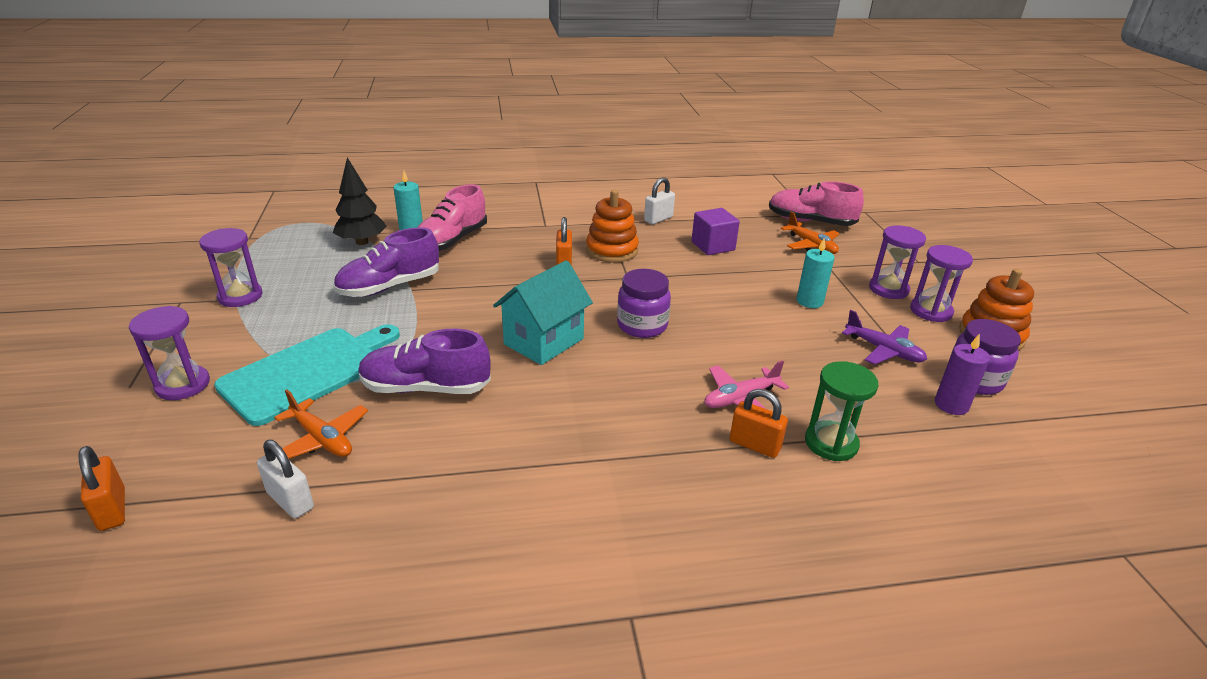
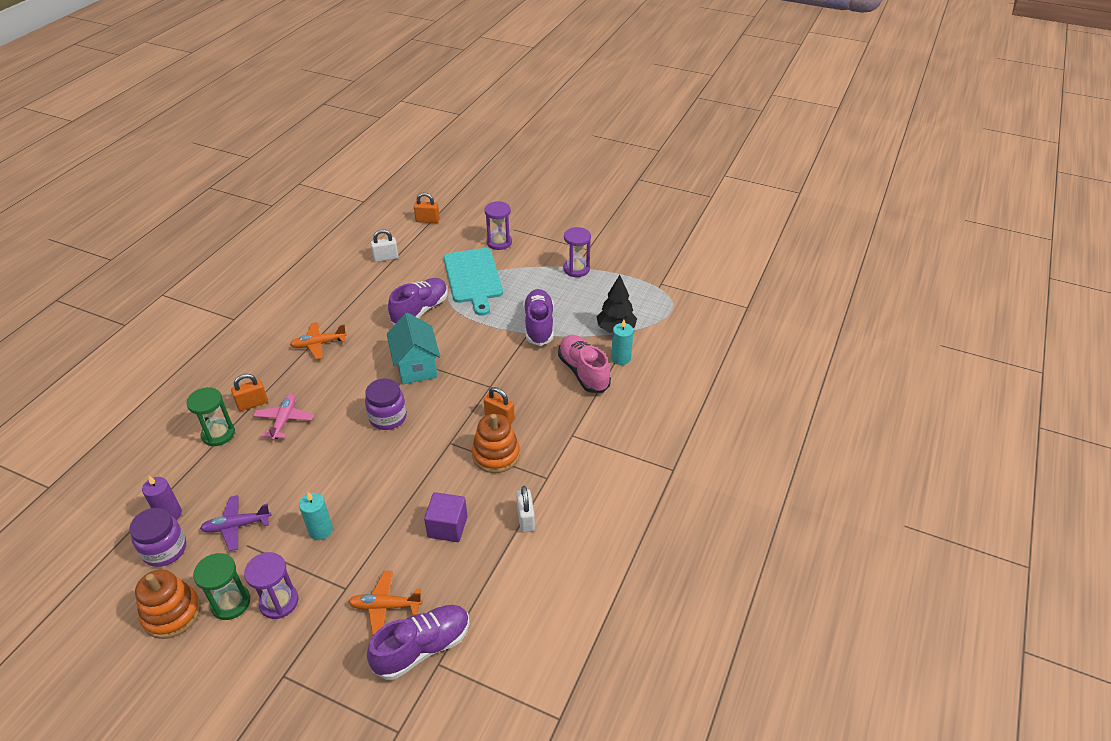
camera: 125 degrees right, 10 degrees up
(322, 439) = (415, 272): orange plane -> orange plane (319, 344)
(810, 222) = (423, 648): pink shoe -> purple shoe
(931, 311) = (231, 603): purple hourglass -> green hourglass

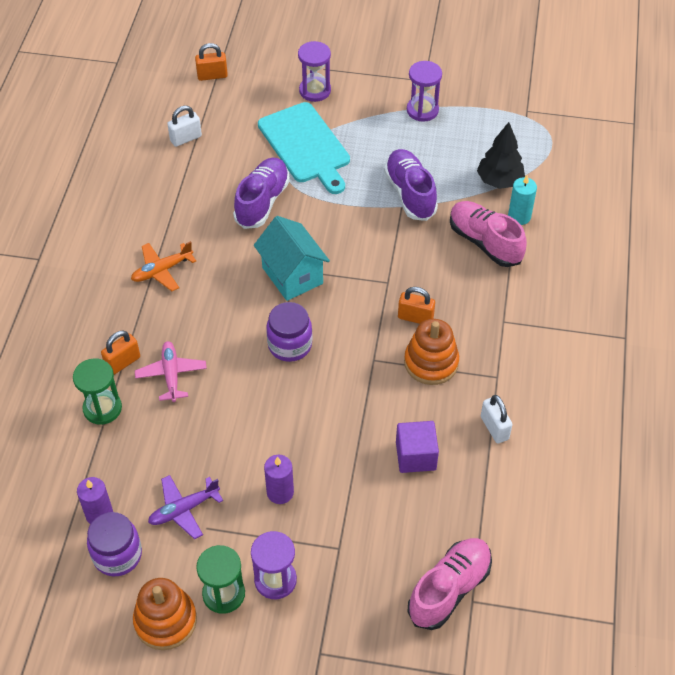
camera: 15 degrees left, 10 degrees up
(320, 530) = (280, 492): turquoise candle -> purple candle
(385, 606) = (390, 557): orange plane -> none
(423, 648) = (449, 589): purple shoe -> pink shoe

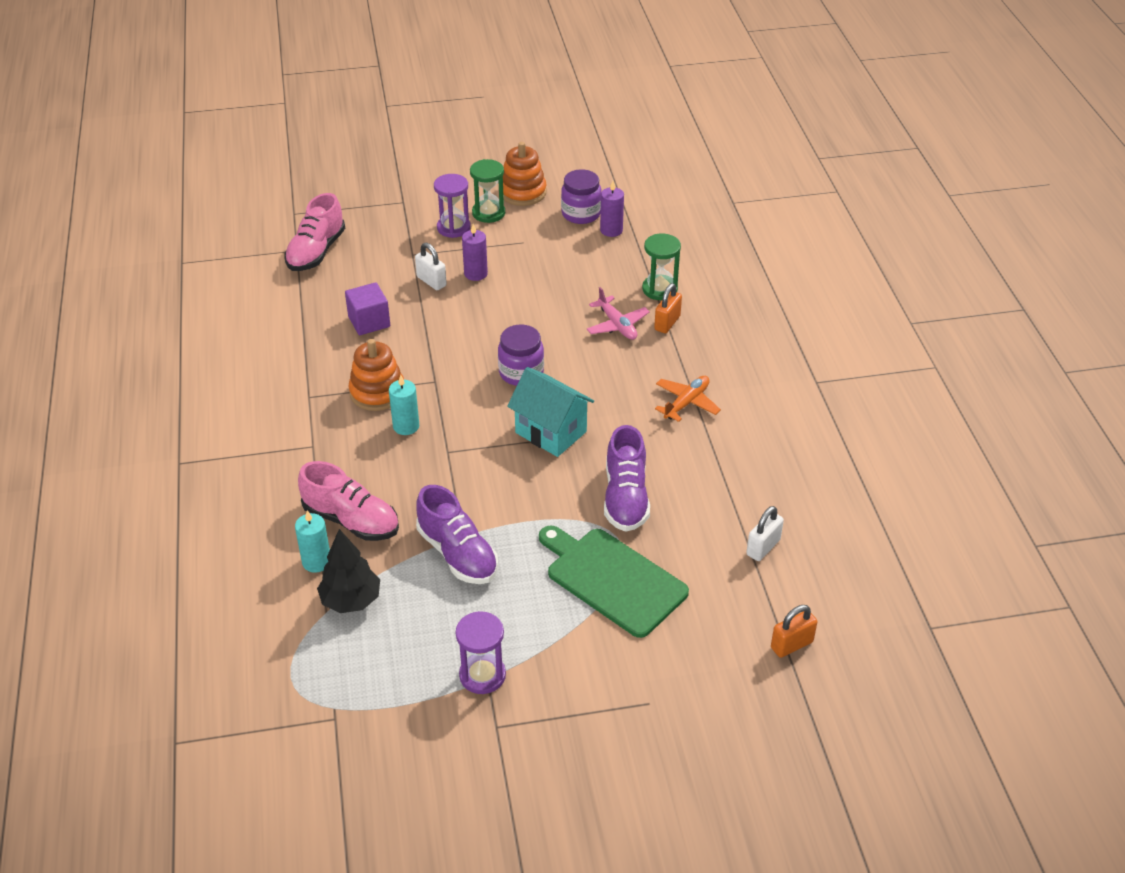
camera: 160 degrees right, 10 degrees down
(184, 509) = (547, 247): purple plane -> none
(305, 146) = (612, 579): turquoise cutting board -> green cutting board
(315, 90) = (642, 663): purple hourglass -> none
(415, 317) = (406, 426): orange padlock -> turquoise candle
(494, 428) = (302, 357): white padlock -> white padlock (431, 281)

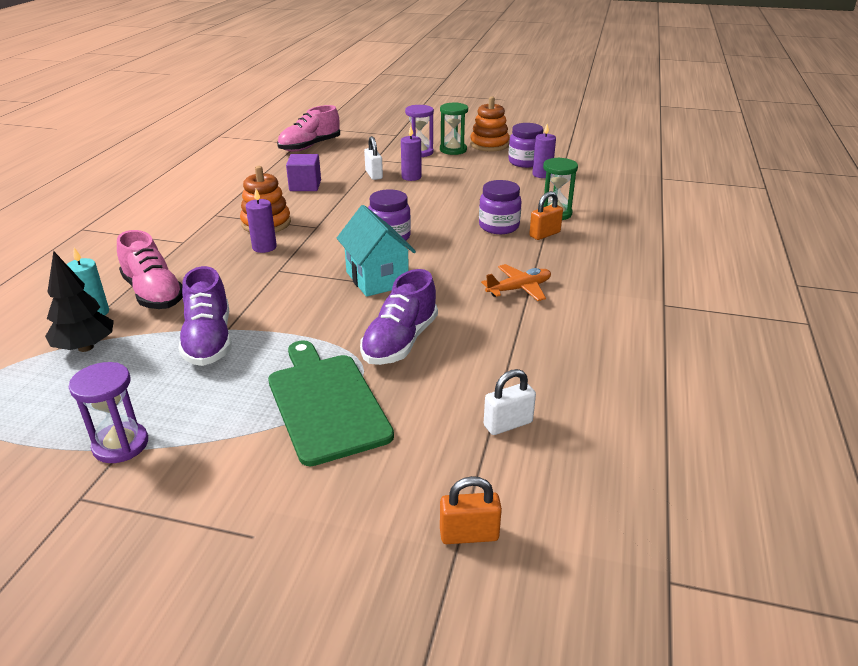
camera: 25 degrees right, 10 degrees down
(406, 426) = (264, 247): turquoise candle -> purple candle
(617, 325) = (499, 226): pink plane -> purple jar

